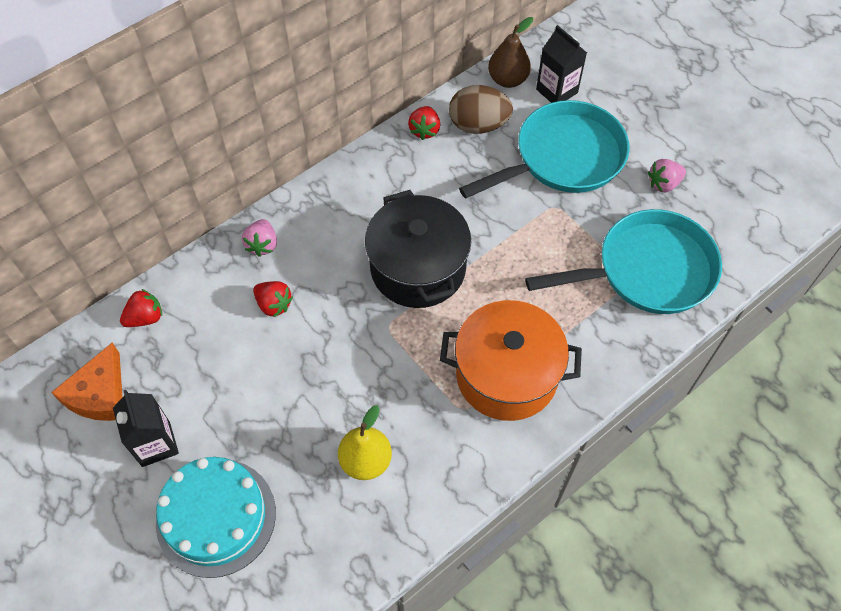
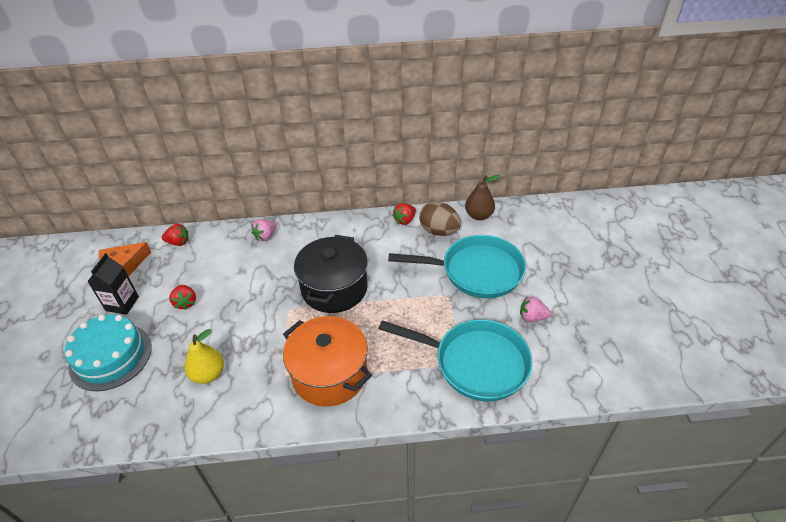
camera: 35 degrees right, 15 degrees down
(274, 305) = (242, 268): red strawberry -> red strawberry (186, 303)
(556, 91) = (504, 234): black carton -> none

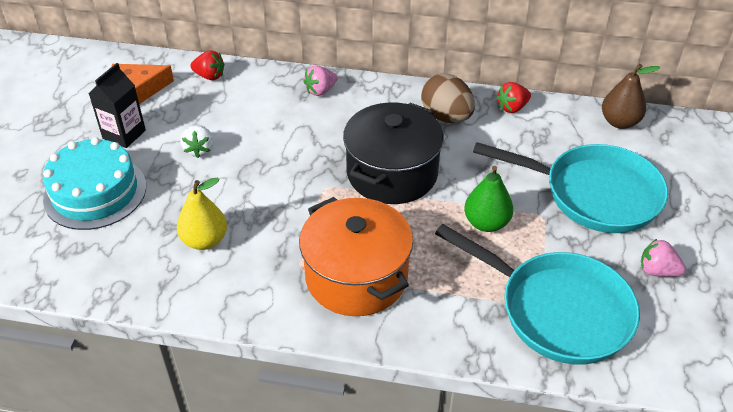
camera: 15 degrees right, 0 degrees up
(186, 303) = (200, 150): red strawberry -> white strawberry
(410, 310) = (486, 223): none -> green pear
(439, 231) = (556, 131): brown egg -> brown egg (446, 117)

